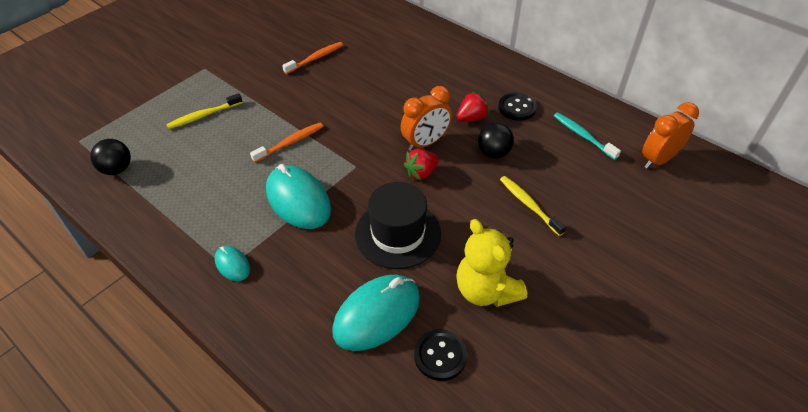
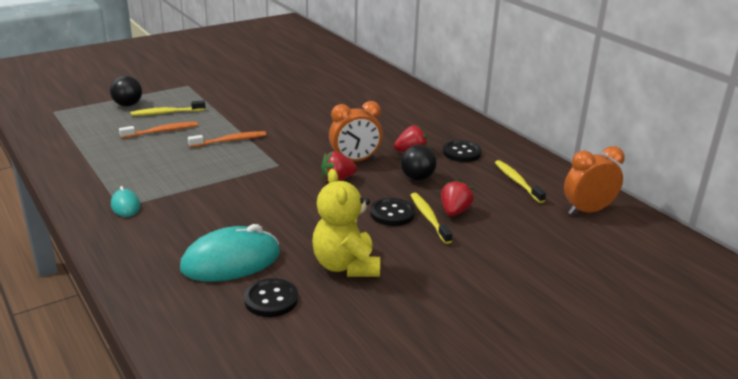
camera: 15 degrees right, 20 degrees down
(117, 169) = (72, 133): black ball -> black ball (128, 105)
(298, 200) = (211, 177): turquoise mouse -> none
(315, 58) = (289, 93): orange toothbrush -> orange toothbrush (161, 131)
(398, 233) = (287, 214): black hat -> none
(494, 207) = (392, 213): none -> black button
(547, 190) = (454, 211): none -> red strawberry
(583, 136) = (517, 182): turquoise toothbrush -> yellow toothbrush

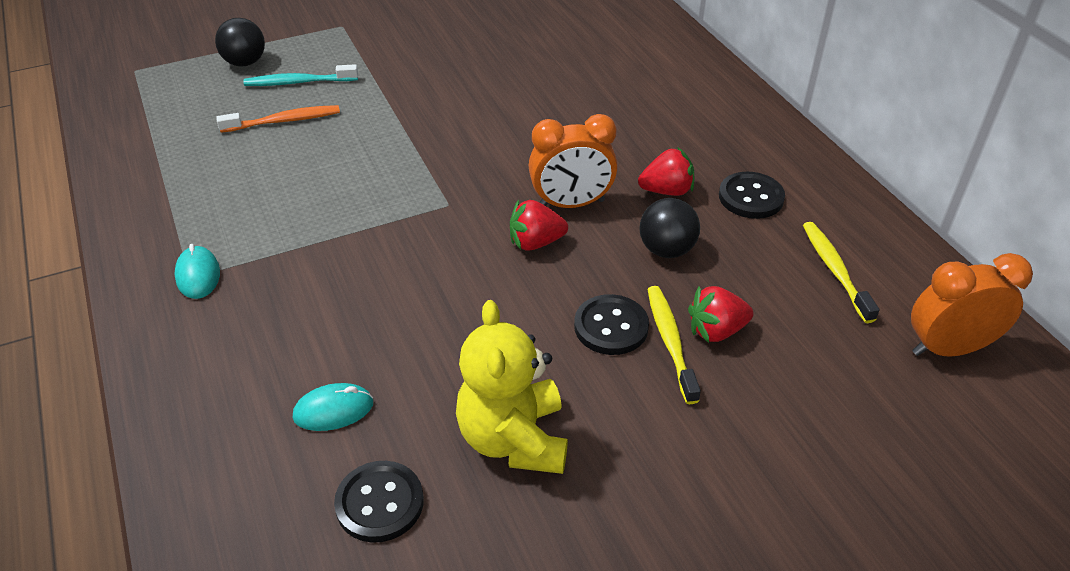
camera: 10 degrees right, 15 degrees up
(167, 113) = (299, 82): yellow toothbrush -> turquoise toothbrush
(229, 141) = (382, 147): orange toothbrush -> none
(231, 261) = (333, 410): turquoise mouse -> turquoise mouse, size x0.50
(454, 211) = (716, 331): red strawberry -> red strawberry turned 135 degrees counterclockwise

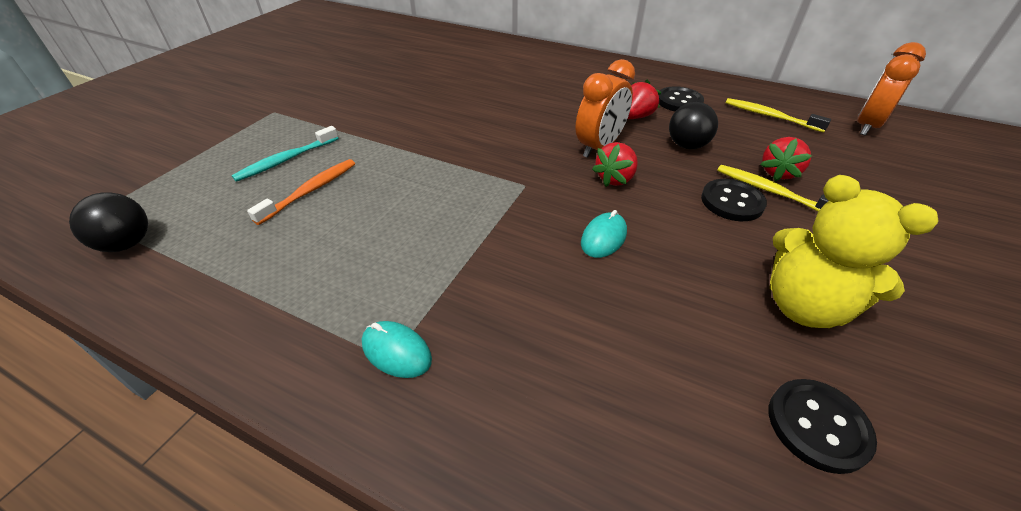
camera: 40 degrees left, 0 degrees up
(245, 63) = (213, 166): black ball -> black ball (127, 244)
(333, 410) = (674, 380): turquoise mouse -> turquoise mouse (603, 238)

